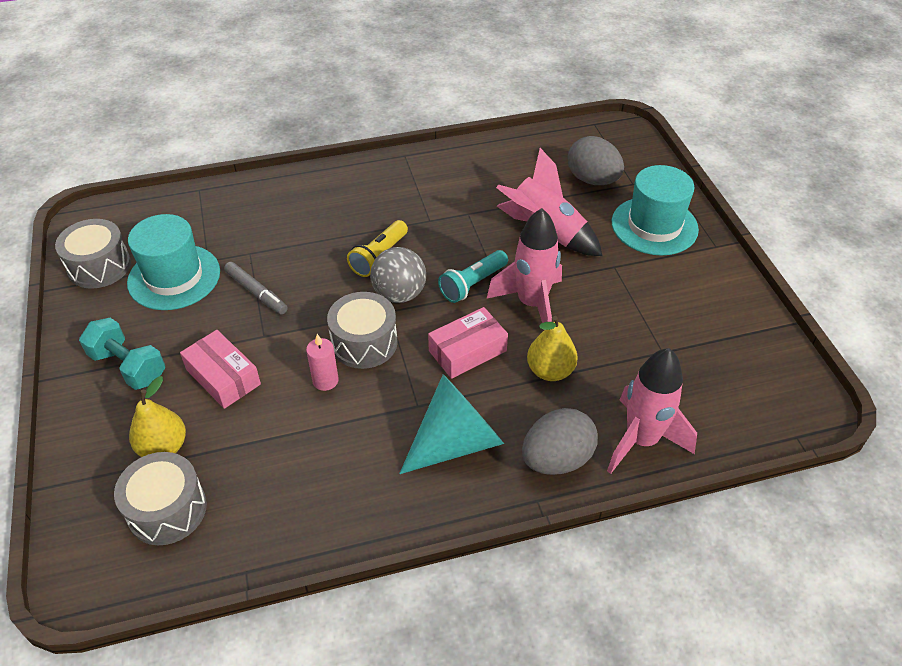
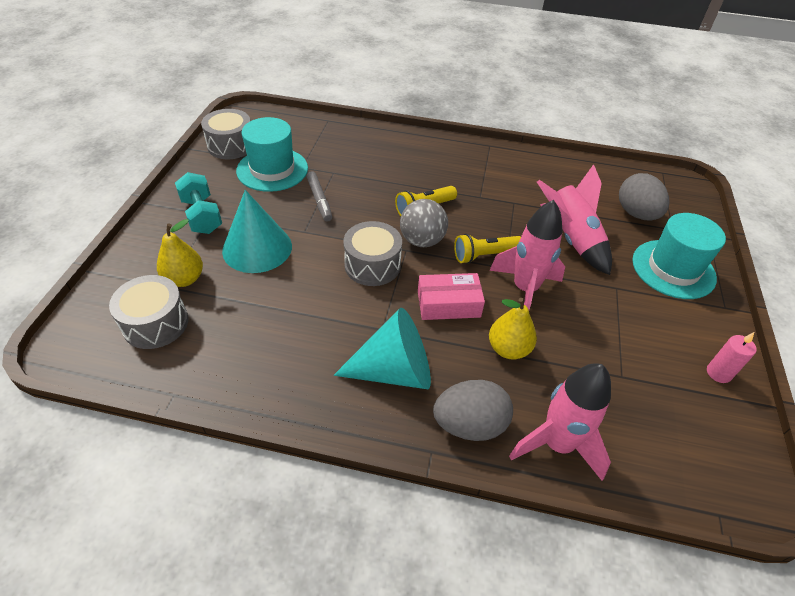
camera: 25 degrees right, 0 degrees up
(223, 377) = (257, 248): pink box -> turquoise cone
(325, 381) = (325, 280): pink candle -> pink candle (718, 373)
(472, 284) = (484, 255): turquoise flashlight -> yellow flashlight

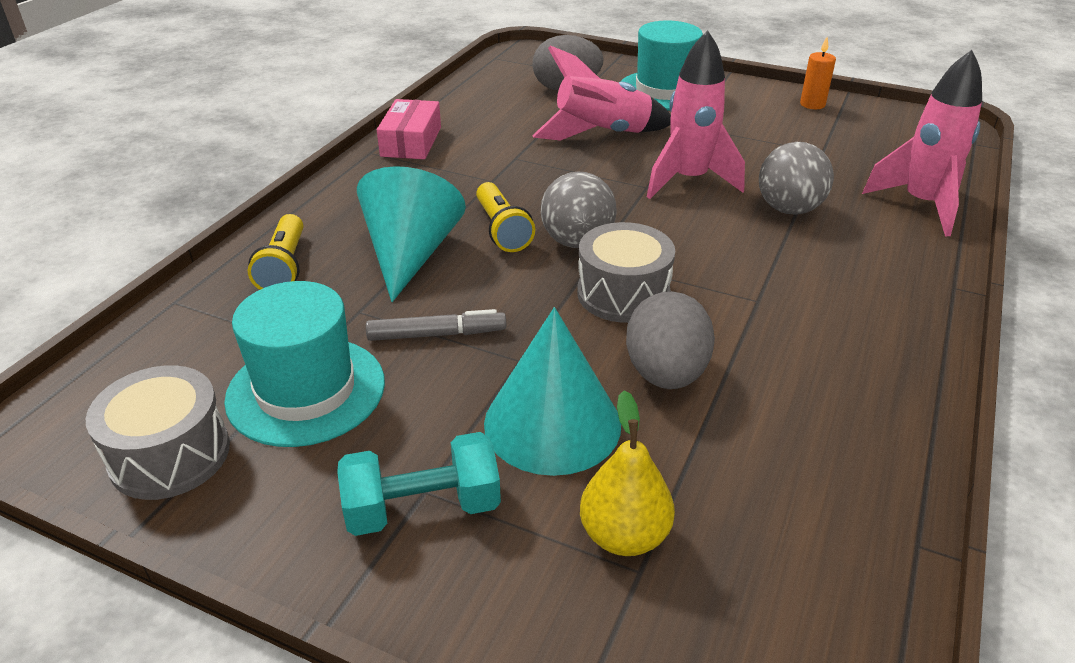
camera: 75 degrees left, 10 degrees down
(155, 323) = (748, 580): grey drum -> none
(394, 370) = (834, 299): turquoise cone -> turquoise cone (410, 254)
(448, 304) = (711, 239): pink box -> pink box (411, 142)
(469, 424) = (909, 254): grey egg -> grey egg (665, 374)
(484, 255) = (620, 197): yellow flashlight -> yellow flashlight (284, 267)
(508, 349) = (789, 209): yellow pear -> grey ball
(718, 373) = (812, 104): pink candle -> orange candle

